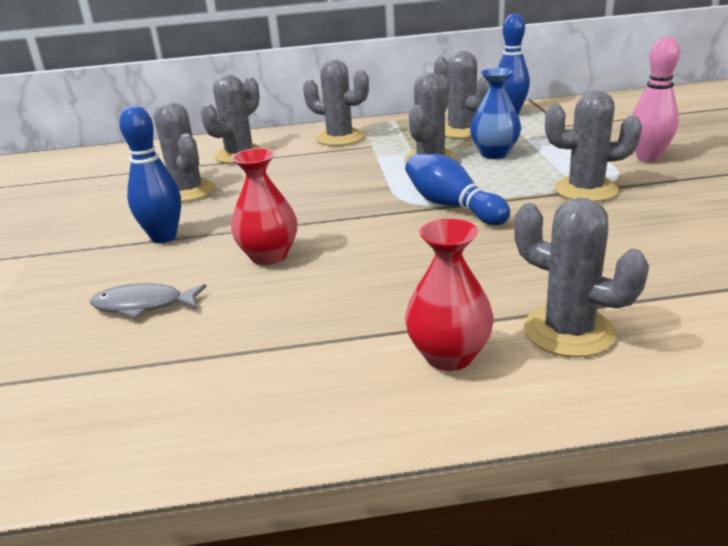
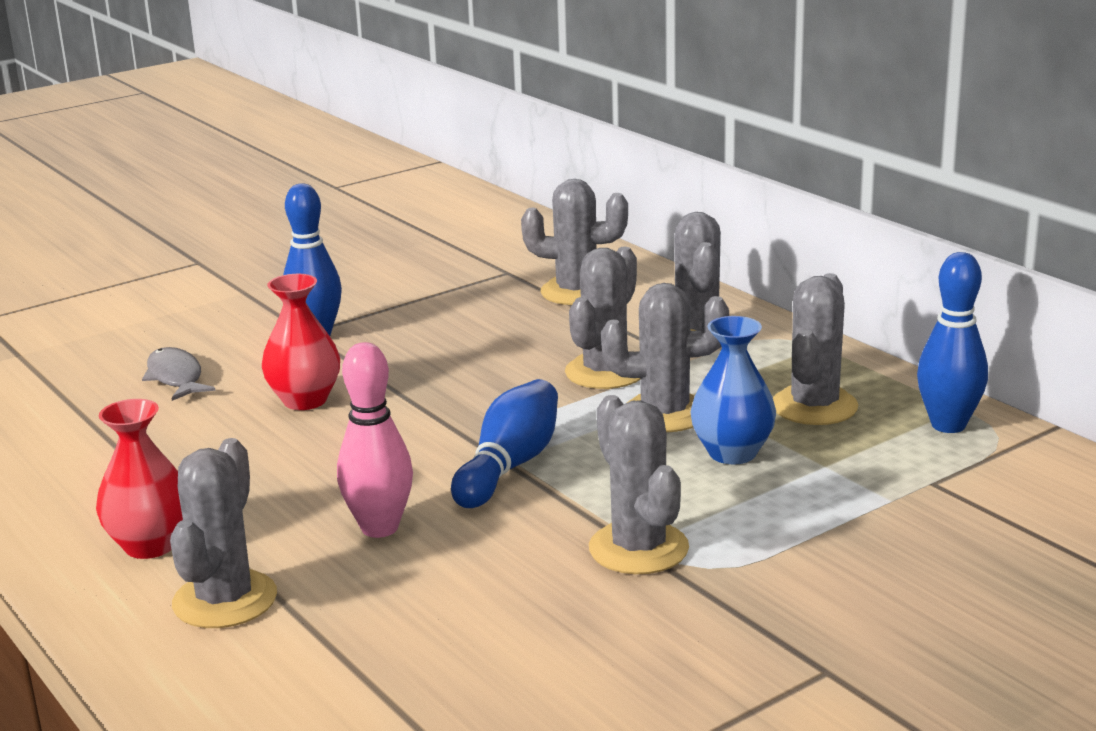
camera: 60 degrees right, 5 degrees down
(187, 191) = (440, 304): grey cactus -> grey cactus (605, 372)
(648, 158) = (825, 581): pink bowling pin -> pink bowling pin (380, 528)

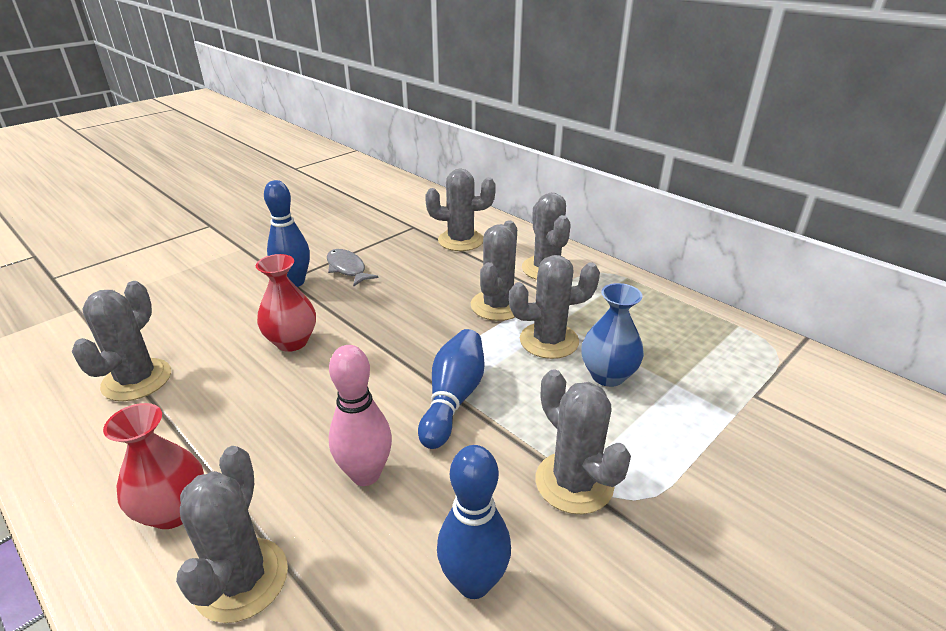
camera: 10 degrees left, 10 degrees up
(176, 377) = (195, 325): grey fish -> grey fish (347, 268)
(814, 406) = (645, 329): grey cactus -> grey cactus (137, 380)
(948, 425) = (739, 341): blue bowling pin -> blue bowling pin (473, 582)

